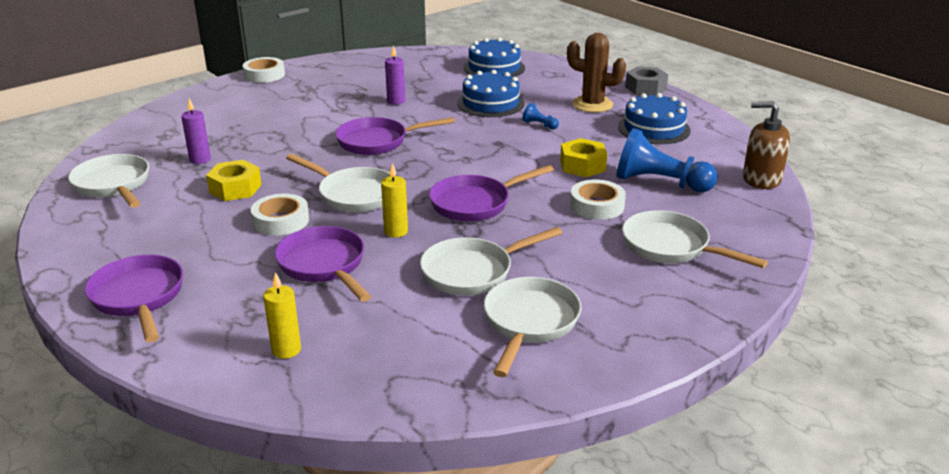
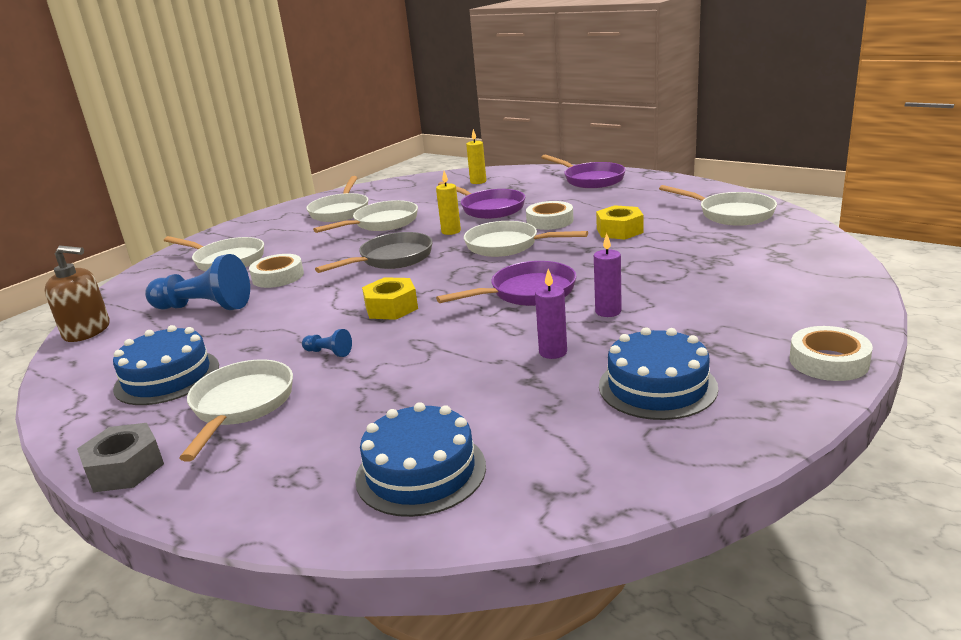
camera: 170 degrees right, 5 degrees down
(200, 160) = (693, 243): purple candle -> purple candle (608, 311)
(475, 203) = (391, 259): purple pan -> grey pan
(490, 103) = (405, 377): blue cake -> blue cake (657, 386)
(582, 166) = (282, 309): yellow nut -> yellow nut (391, 307)
(592, 105) = (241, 406): brown cactus -> white pan

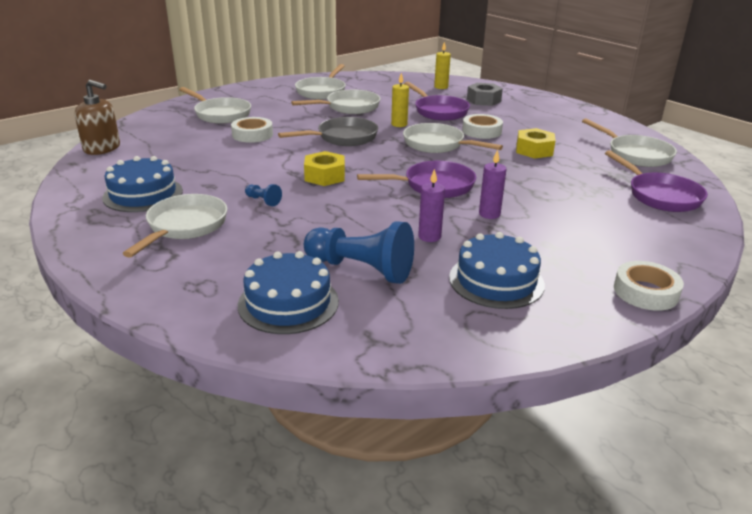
camera: 10 degrees right, 5 degrees up
(125, 468) = (89, 253): grey nut -> grey nut (483, 100)
(204, 307) = (190, 147): blue pawn -> blue pawn (361, 269)
(590, 179) = (533, 102): purple pan -> purple pan (660, 195)

